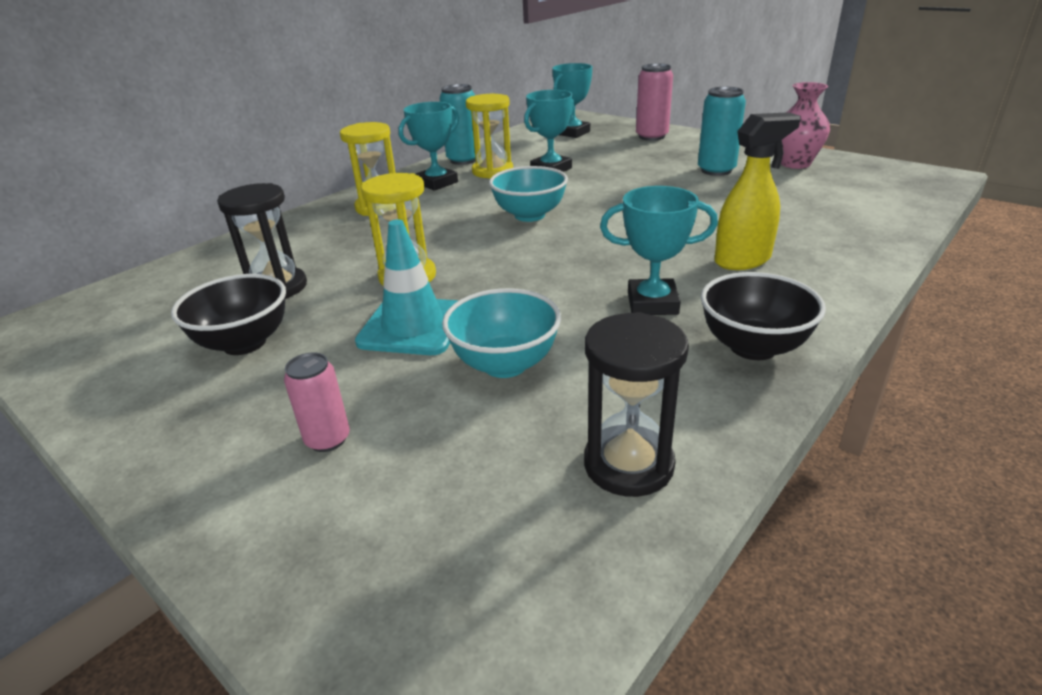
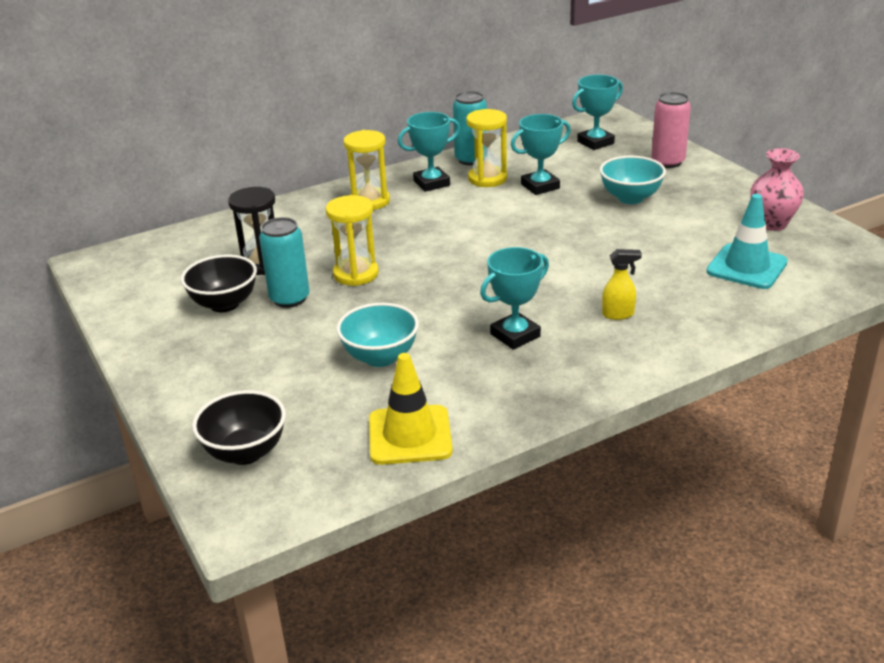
camera: 20 degrees right, 0 degrees up
(328, 439) = (248, 380): pink can -> none
(413, 326) = (337, 316): turquoise traffic cone -> turquoise traffic cone (746, 267)
(529, 215) = (484, 235): turquoise bowl -> turquoise bowl (630, 198)
(628, 464) = (410, 435): black hourglass -> yellow traffic cone
(652, 303) = (515, 335): turquoise trophy -> turquoise trophy turned 60 degrees counterclockwise
(716, 170) = (688, 217): turquoise can -> turquoise can (289, 299)
(743, 260) = (618, 314): yellow spray bottle -> yellow spray bottle, size x0.61
(753, 347) = (555, 384): black bowl -> black bowl (245, 452)

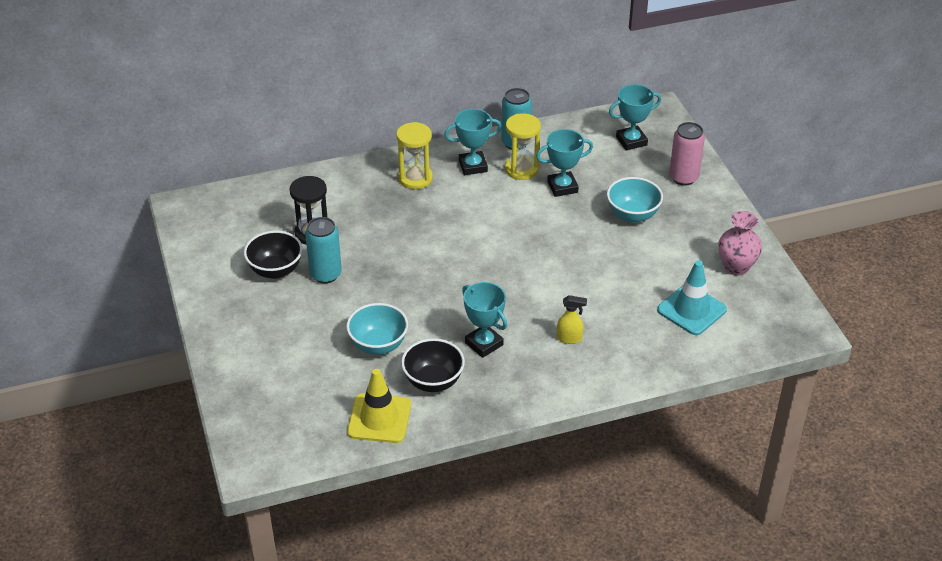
camera: 10 degrees right, 10 degrees up
(245, 452) = (264, 410): black bowl -> black bowl (433, 381)
(356, 274) = (382, 258): yellow hourglass -> none
(515, 335) = (484, 344): turquoise trophy -> turquoise trophy turned 75 degrees clockwise

